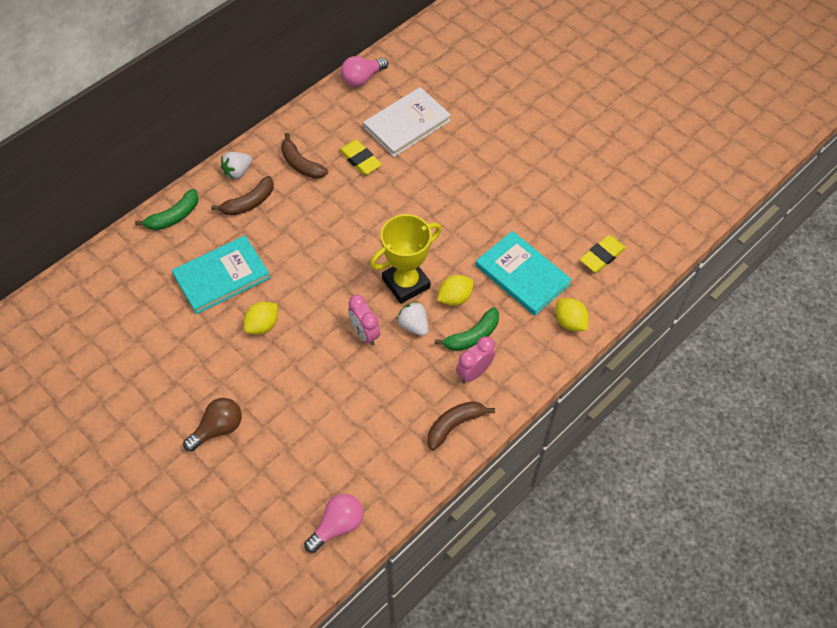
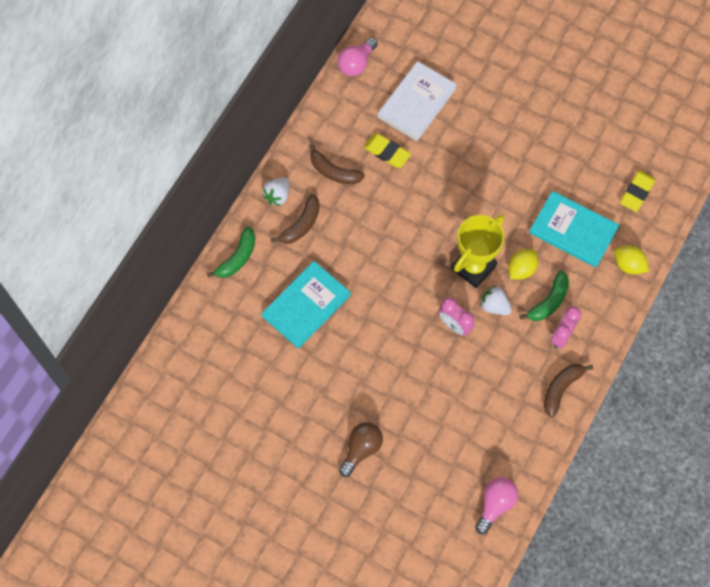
camera: 15 degrees left, 10 degrees up
(262, 325) = (362, 343): yellow lemon -> none

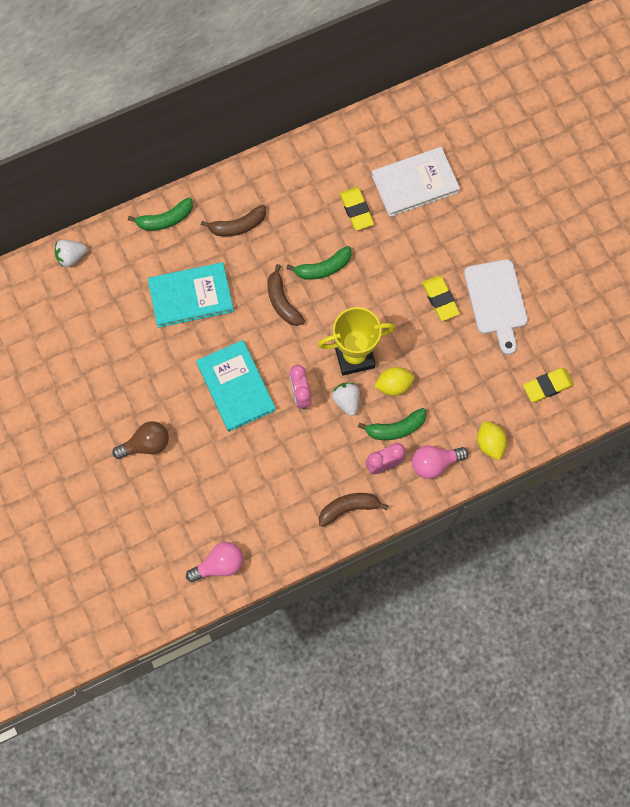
camera: 35 degrees right, 5 degrees up
(277, 195) = (237, 188): white strawberry -> white strawberry (71, 257)
(334, 171) = (299, 198): brown banana -> brown banana (282, 301)
(356, 63) = (389, 116): pink light bulb -> pink light bulb (434, 463)
(395, 214) = (323, 268): none -> green banana
(505, 179) = (440, 299): none -> yellow eraser
(549, 153) = (496, 301): none -> white cutting board
(573, 230) = (464, 382): turquoise book -> turquoise book (236, 386)

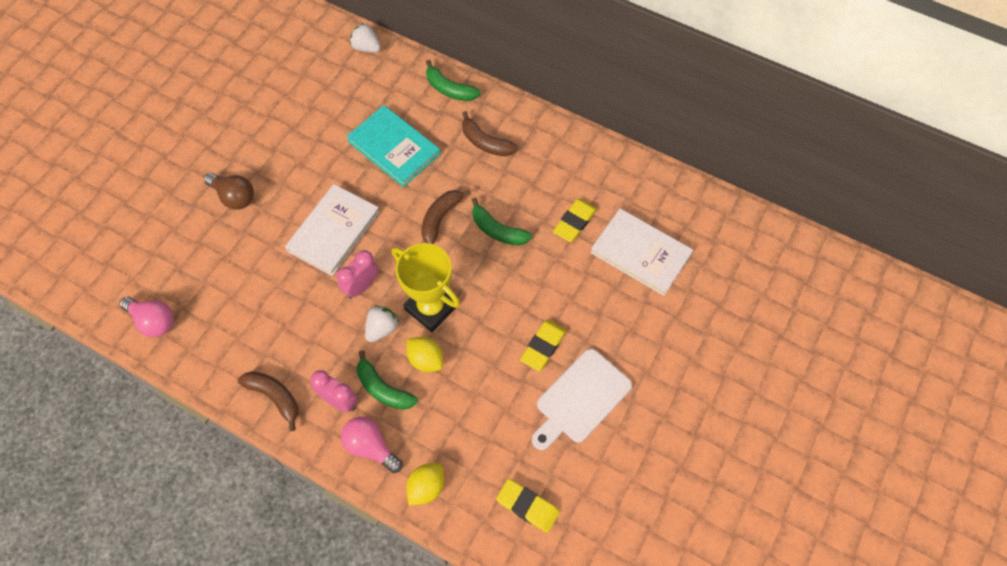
camera: 55 degrees right, 10 degrees down
(236, 386) = (333, 231): turquoise book -> white book

